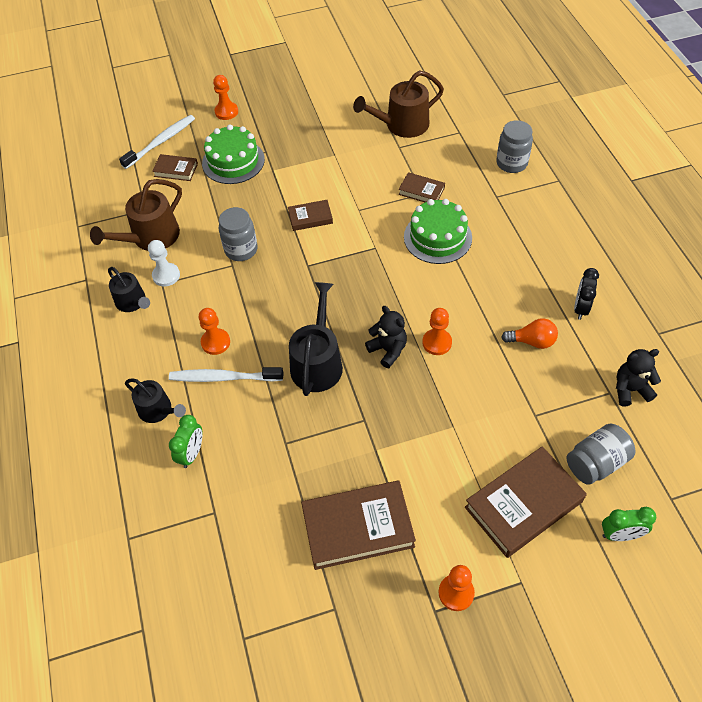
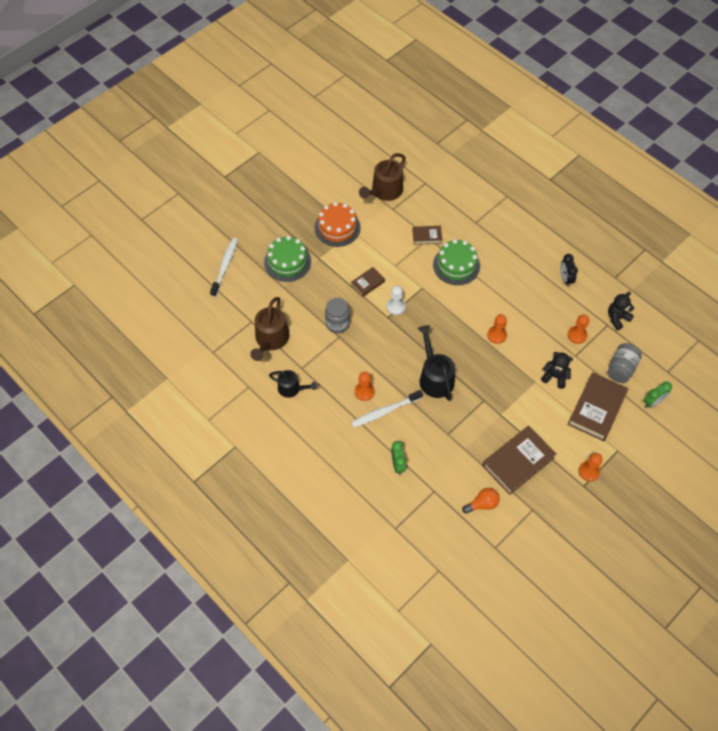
camera: 30 degrees left, 5 degrees up
(158, 410) = (359, 448): black watering can -> none
(166, 275) = (300, 361): white pawn -> white pawn (396, 307)
(176, 170) = (251, 284): brown book -> none
(226, 112) = (255, 225): orange pawn -> orange pawn (577, 335)
(317, 145) = (337, 228): none -> orange cake
(388, 350) = (471, 352): black teddy bear -> black teddy bear (555, 376)
(511, 163) = (471, 194): grey jar -> none
(532, 341) = (549, 311): orange light bulb -> orange light bulb (482, 504)

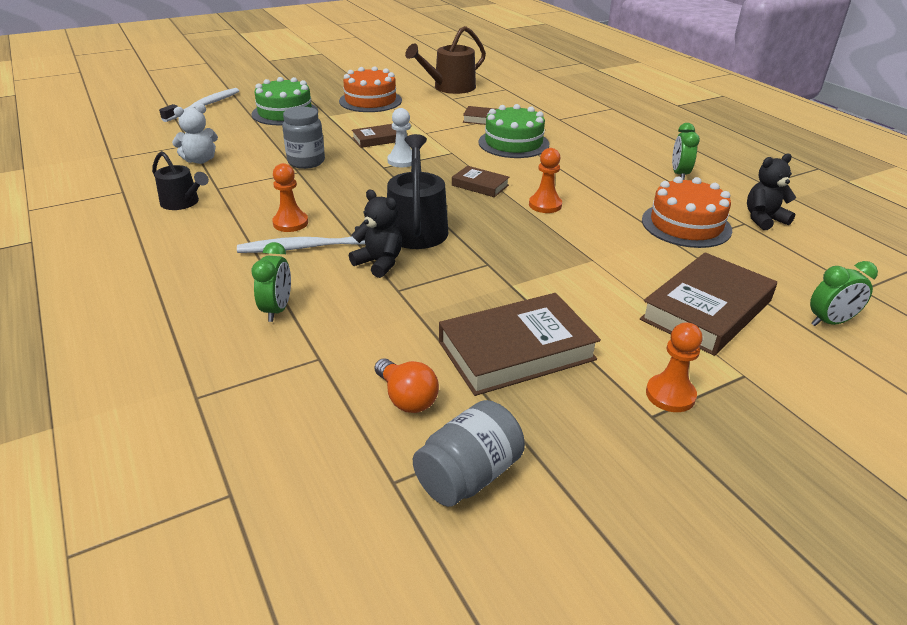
camera: 15 degrees right, 25 degrees down
(271, 339) = (200, 160): brown watering can -> white teddy bear
(453, 323) = (480, 185): none -> brown book
(482, 504) = (406, 398): orange light bulb -> orange light bulb turned 60 degrees clockwise
(555, 376) = (632, 260): black teddy bear -> black teddy bear (379, 263)
(565, 279) = (679, 174): black clock -> green clock
(577, 335) = (686, 225): orange pawn -> orange cake
(621, 369) = (765, 271): grey jar -> grey jar (468, 475)

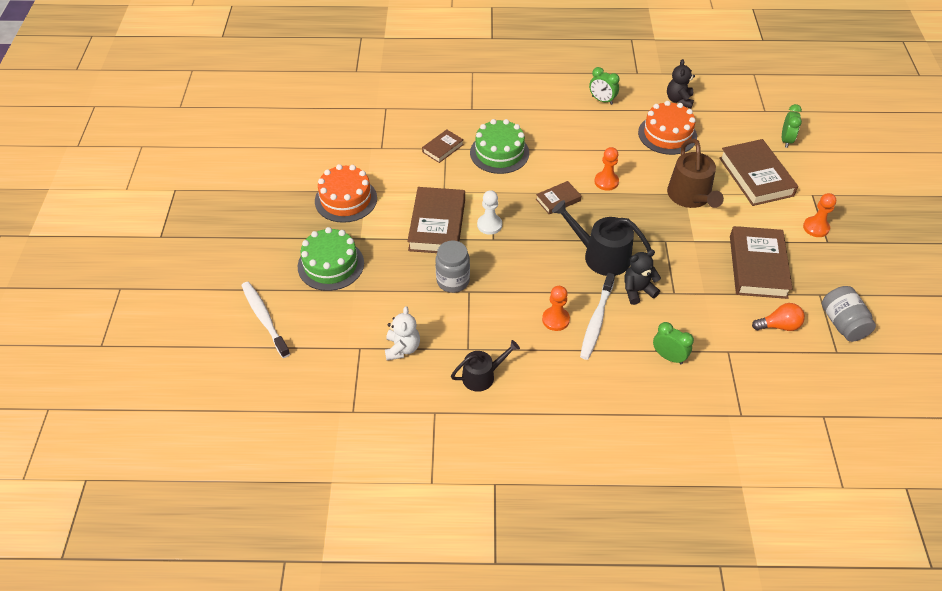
camera: 60 degrees left, 15 degrees up
(377, 139) = (437, 225): brown book -> brown book, size x1.92
(450, 87) = (355, 139): brown watering can -> brown watering can (690, 197)

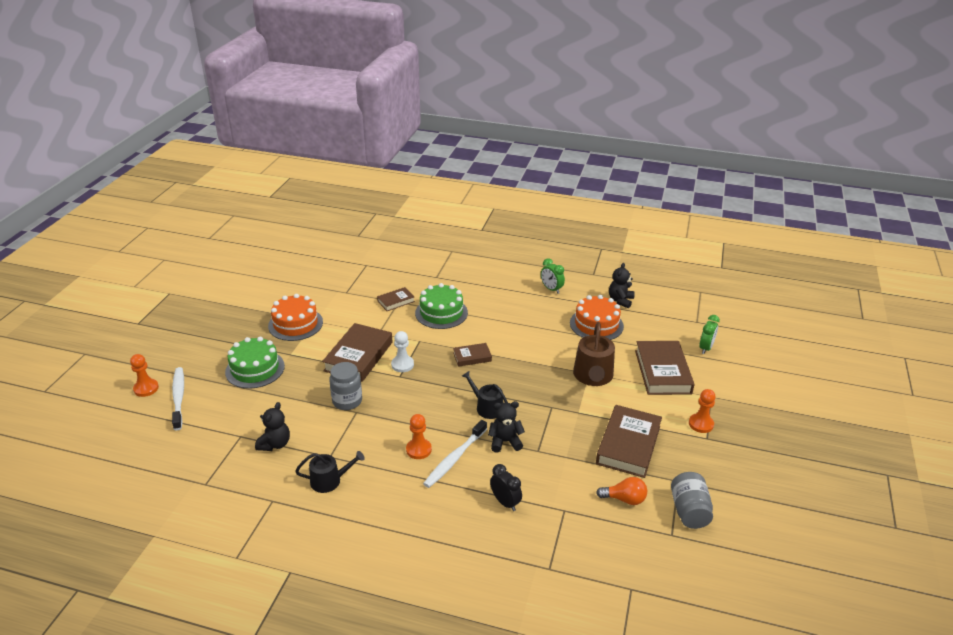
camera: 15 degrees right, 15 degrees down
(402, 348) = (275, 444): white teddy bear -> black teddy bear
(601, 256) = (487, 407): black watering can -> black watering can, size x0.63
(606, 182) = (522, 351): orange pawn -> orange pawn (146, 388)
(668, 357) = (505, 502): green clock -> black clock

